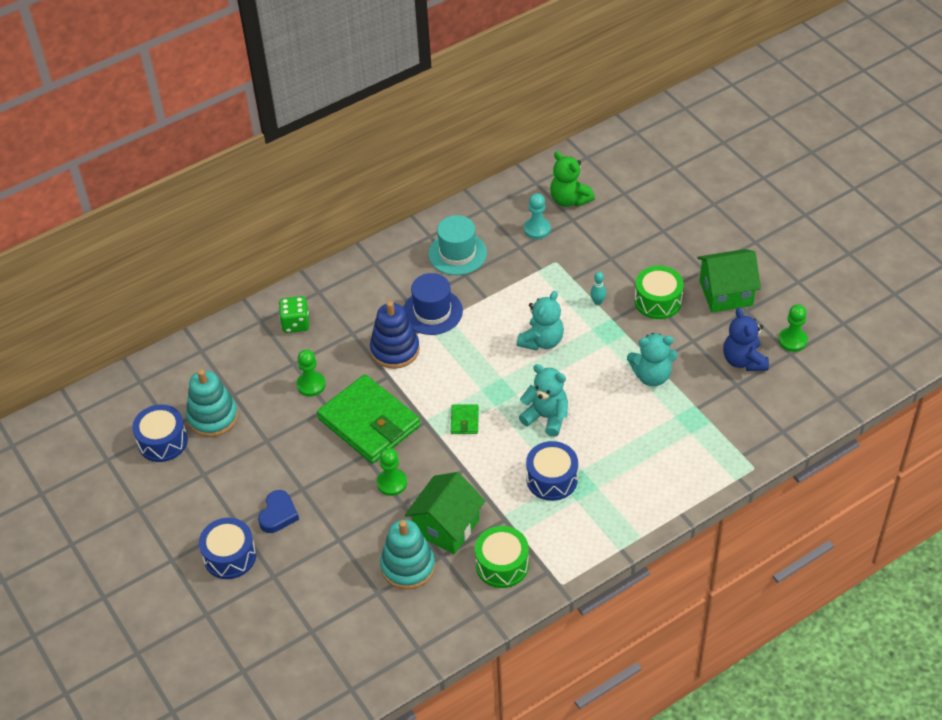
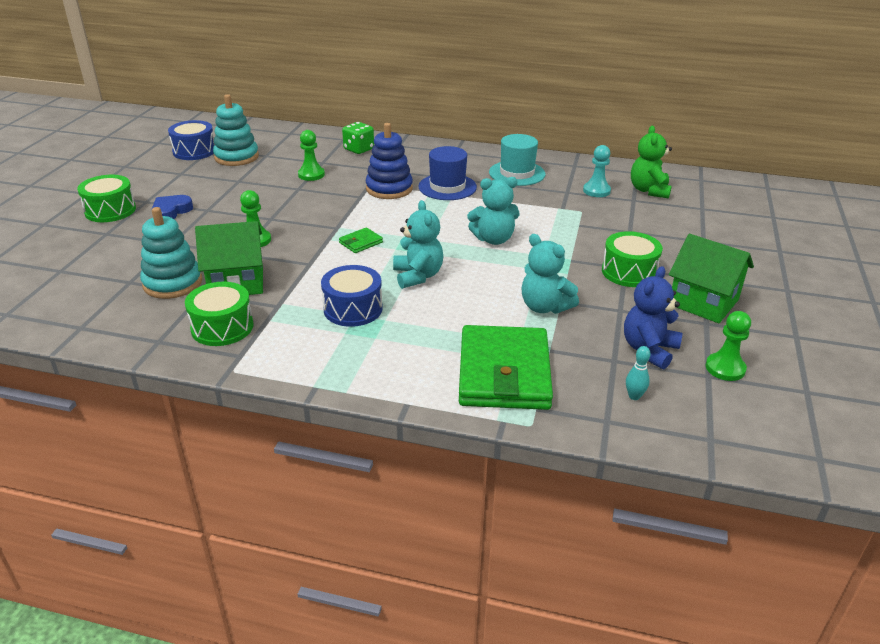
camera: 45 degrees right, 15 degrees down
(230, 556) = (110, 210): blue drum -> green drum
(278, 514) = (171, 211): blue heart -> blue heart turned 150 degrees clockwise
(369, 422) = (305, 208): green wallet -> green wallet (504, 373)
(598, 302) = (576, 245): turquoise bowling pin -> turquoise bowling pin (634, 396)

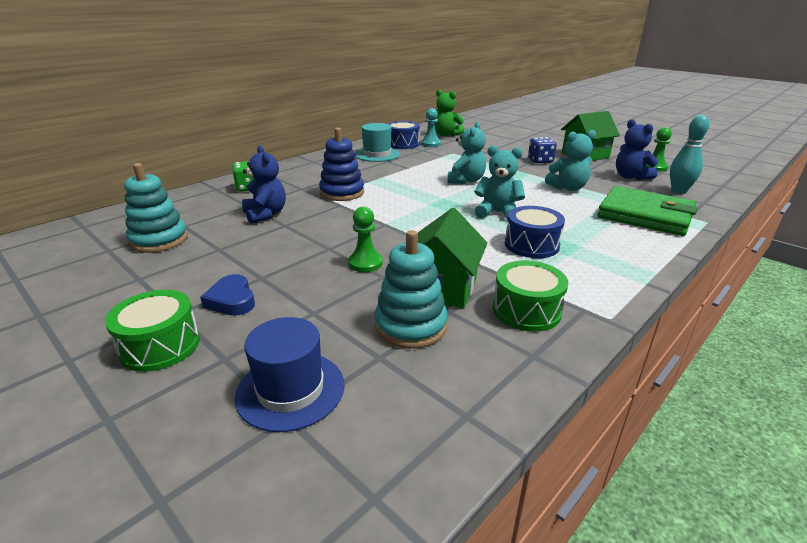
camera: 60 degrees left, 5 degrees down
(194, 151) = (94, 260): blue drum -> blue drum (402, 144)
(311, 175) = (265, 214): green pawn -> blue teddy bear
(361, 242) = (423, 220): green wallet -> none
(447, 187) = (368, 175): blue hat -> blue hat (290, 390)
(629, 272) = (540, 161): green drum -> blue dice
(634, 396) = (679, 191): turquoise bowling pin -> turquoise bowling pin, size x1.89

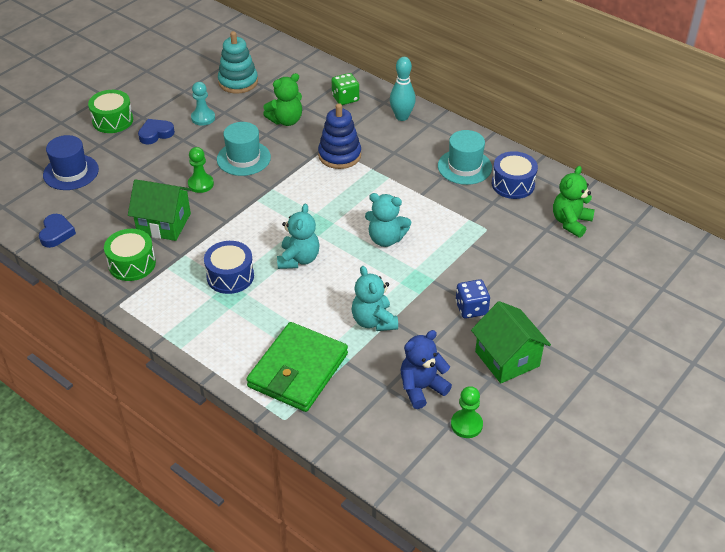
camera: 85 degrees right, 15 degrees up
(265, 214) = (286, 120): blue teddy bear -> green teddy bear
(324, 237) = (243, 158): none -> turquoise hat
(411, 326) = (120, 211): turquoise stacking toy -> none
(430, 144) = (520, 209): turquoise pawn -> turquoise pawn (203, 118)
(464, 395) = (56, 233): none -> blue heart
(679, 191) = (376, 423): turquoise bowling pin -> turquoise bowling pin (402, 117)

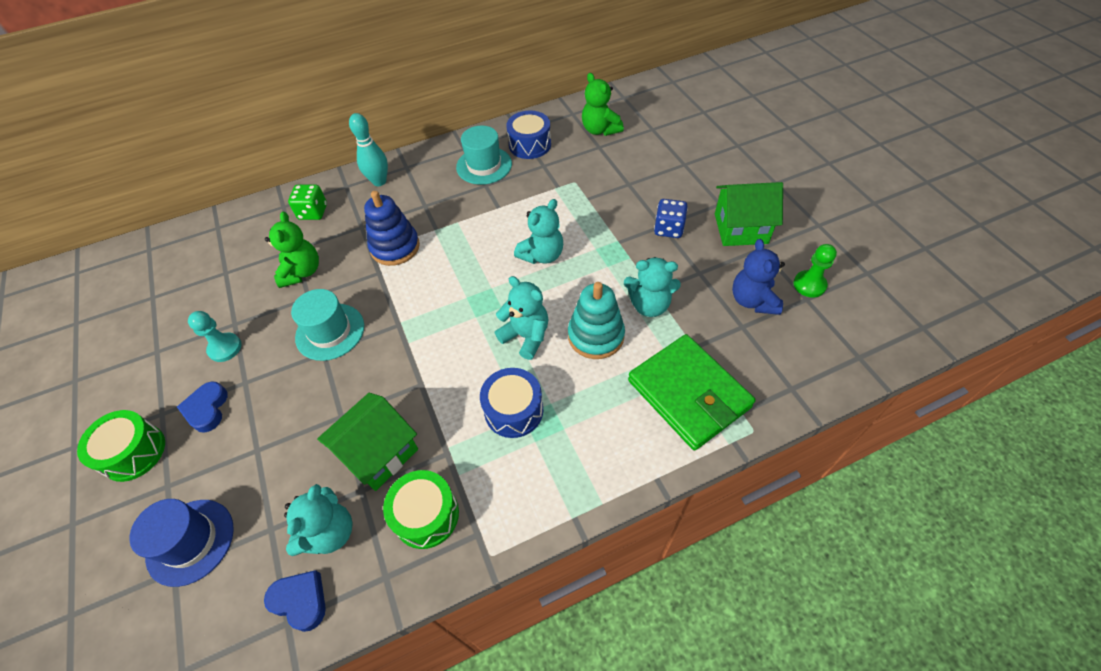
camera: 60 degrees left, 10 degrees up
(101, 226) = (330, 532): none -> turquoise teddy bear
(201, 184) = (339, 389): green pawn -> none
(238, 82) = (195, 293): turquoise stacking toy -> turquoise stacking toy (596, 336)

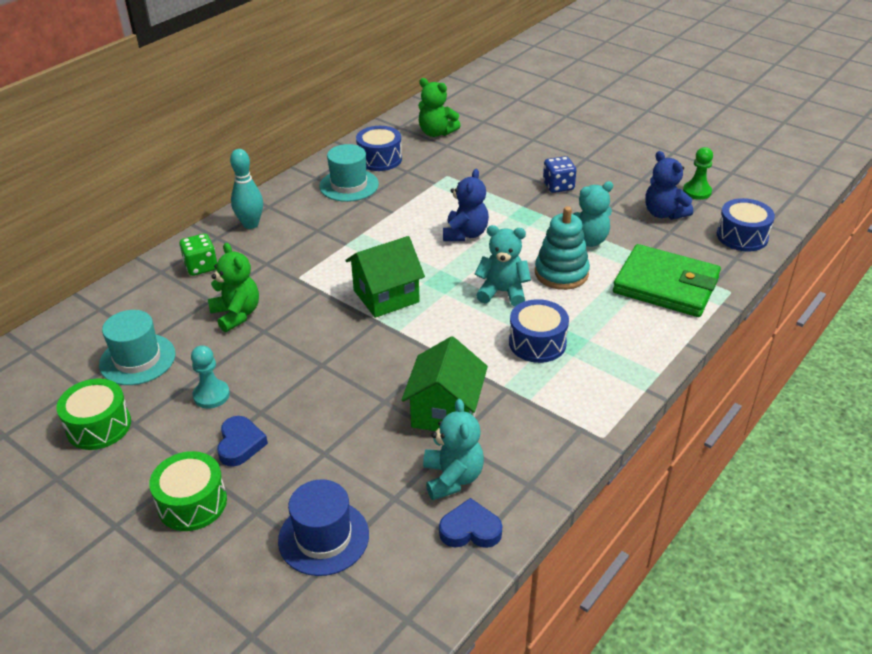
camera: 30 degrees left, 15 degrees down
(207, 409) = (240, 444): blue heart -> blue heart turned 150 degrees counterclockwise
(330, 332) = (313, 348): turquoise hat -> turquoise hat (137, 359)
(395, 247) = (317, 268): blue stacking toy -> none
(426, 515) = (526, 434): green drum -> green drum (99, 426)
(542, 255) = (465, 234): turquoise teddy bear -> blue teddy bear
(741, 228) = (616, 170): green house -> green house (386, 296)
(819, 362) = (742, 236): none -> blue drum

